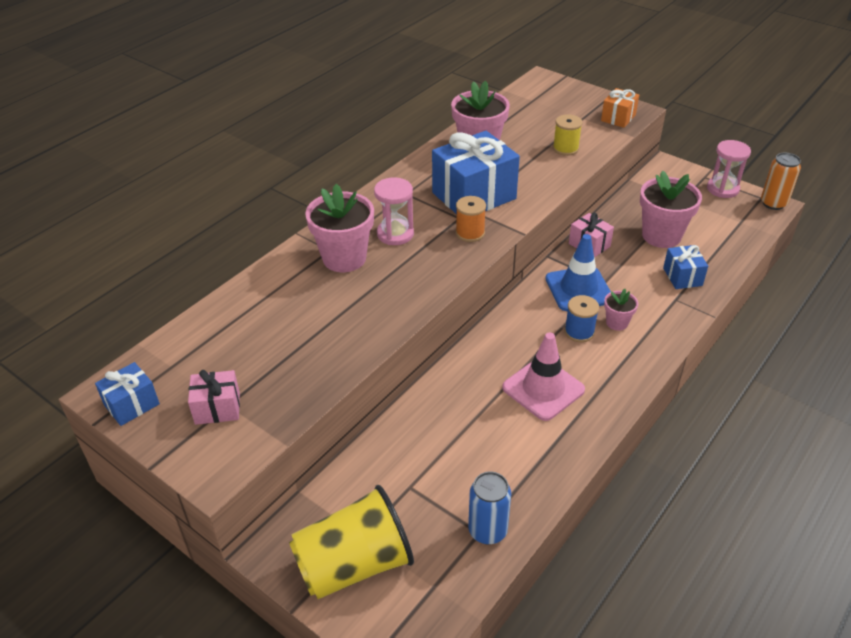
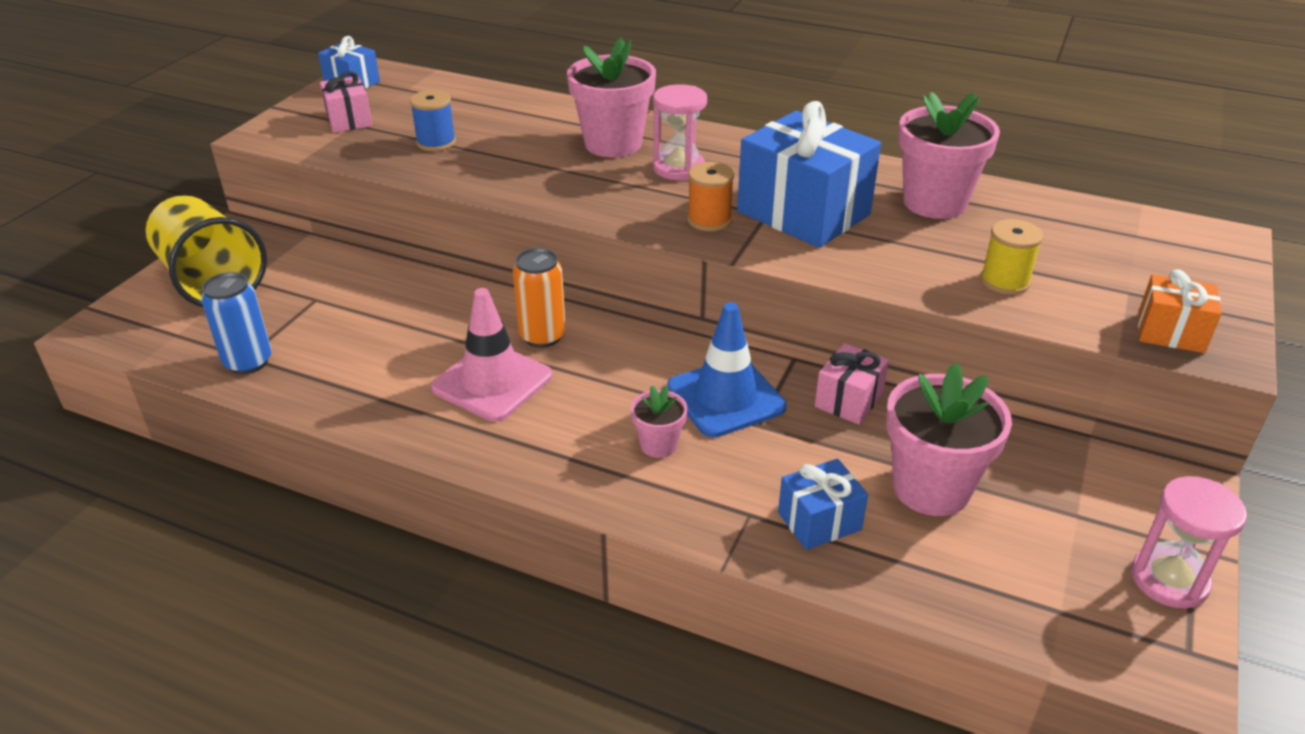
camera: 75 degrees right, 5 degrees down
(579, 332) = (623, 406): blue spool -> blue spool (436, 142)
(773, 203) = (1180, 674): orange can -> orange can (542, 336)

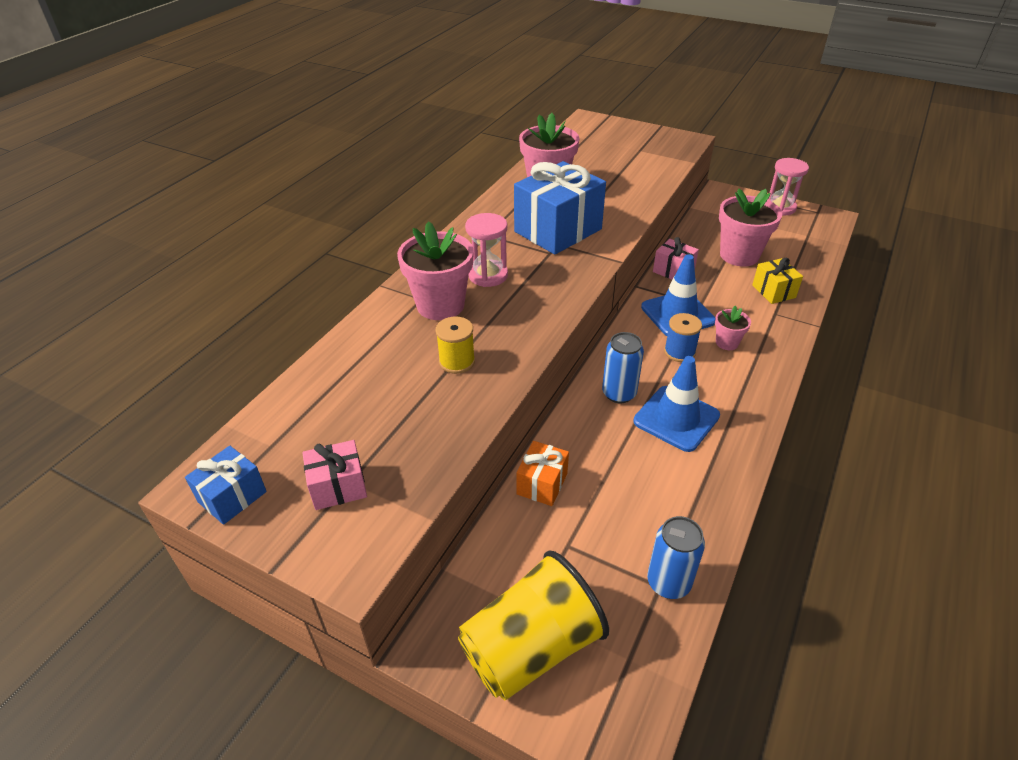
camera: 85 degrees left, 5 degrees up
(436, 142) = (411, 412): blue spool -> blue spool (679, 352)
(492, 382) = (676, 418): pink traffic cone -> blue traffic cone
(542, 336) = (619, 393): orange can -> blue can
(709, 220) = (566, 266): orange spool -> none
(819, 521) = (773, 291): blue gift -> yellow gift
(1004, 281) = (633, 178): yellow spool -> yellow spool (457, 361)
(1170, 332) = (673, 147): orange gift -> orange gift (542, 484)

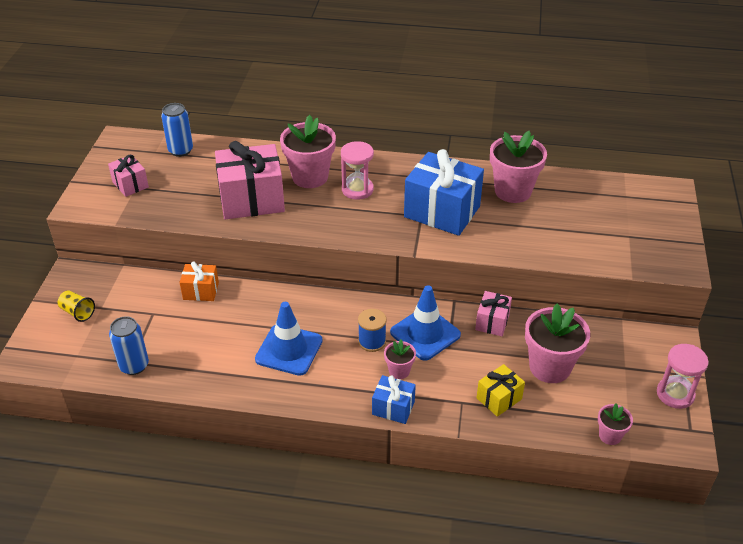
camera: 70 degrees right, 0 degrees up
(232, 497) = (115, 152): blue gift -> blue gift (393, 408)
(457, 361) = (252, 200): yellow spool -> pink gift
(531, 647) = (77, 312): yellow cup -> yellow cup, size x0.43
(619, 393) = (305, 313): blue can -> blue can (180, 150)
(822, 247) = (610, 435): none -> pink flower pot

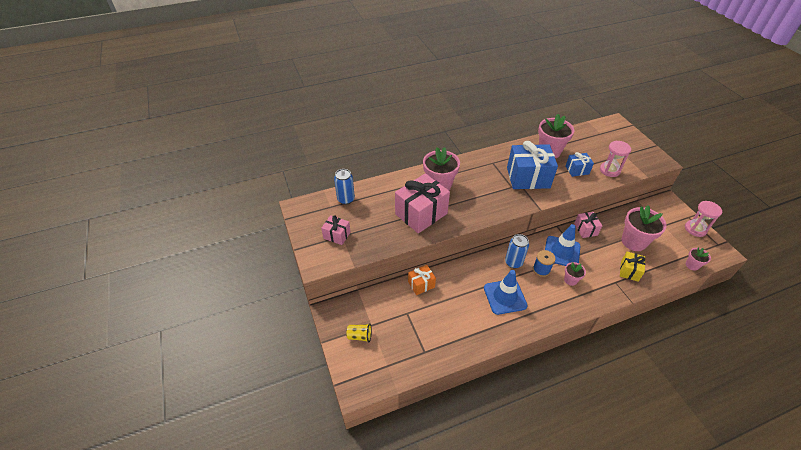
camera: 30 degrees left, 5 degrees up
(134, 365) = (429, 353): blue can -> blue can (513, 262)
(357, 190) = (472, 183): pink hourglass -> pink hourglass (609, 170)
(393, 408) = (588, 303): blue gift -> blue gift (577, 170)

